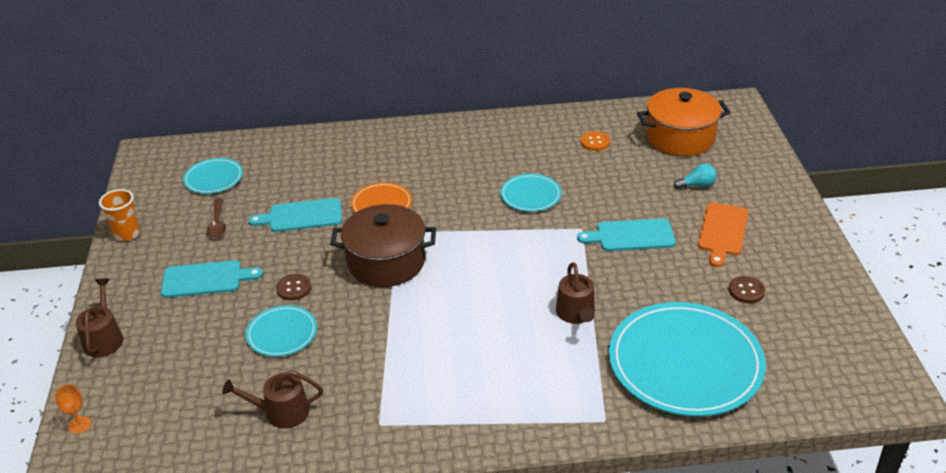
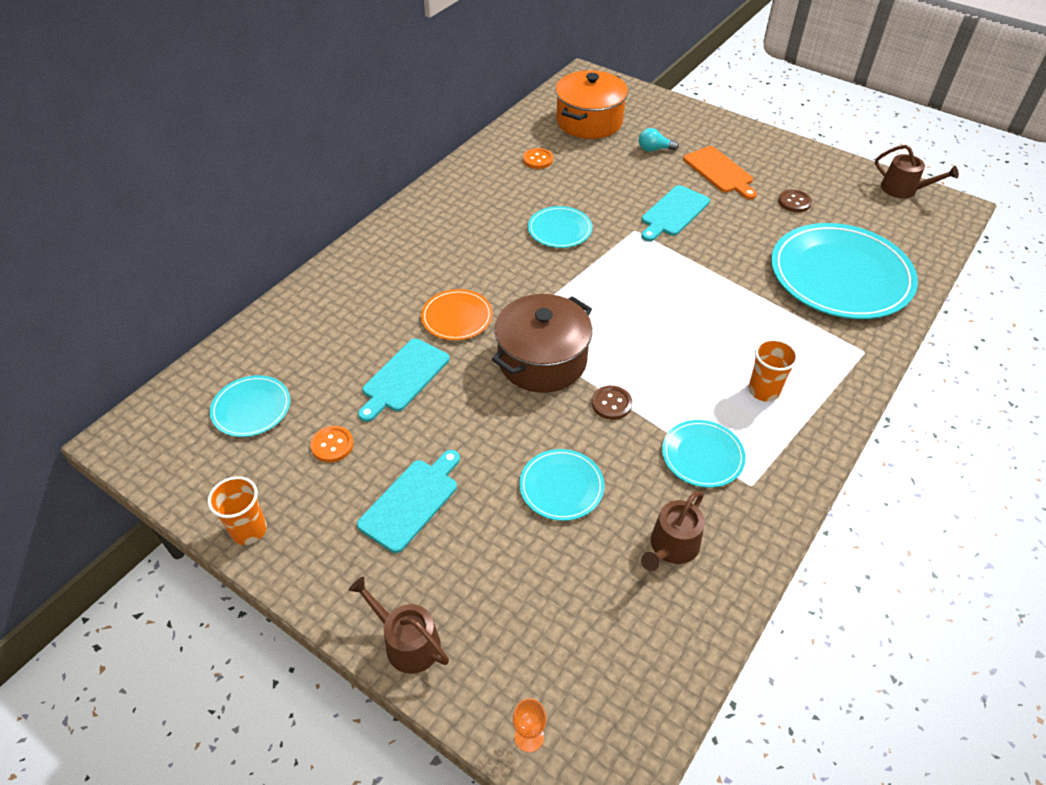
camera: 50 degrees left, 10 degrees up
(217, 223) = (332, 445): brown spoon -> orange button
(294, 288) = (505, 442): brown button -> brown button (611, 404)
(381, 385) = (702, 455): none -> turquoise plate
(486, 384) = (763, 390): none -> orange cup
(576, 314) = (732, 293): brown watering can -> brown watering can (903, 189)
(697, 185) = (654, 149): turquoise light bulb -> turquoise light bulb turned 120 degrees counterclockwise

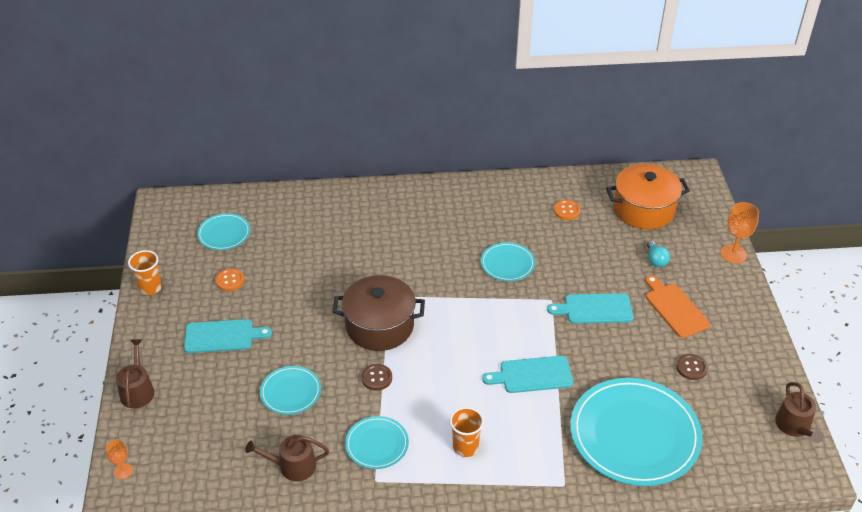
camera: 50 degrees right, 5 degrees down
(403, 378) = (304, 276): turquoise cutting board -> turquoise cutting board (532, 375)
(457, 317) = (375, 267): orange plate -> none
(654, 149) = (656, 260): turquoise light bulb -> turquoise light bulb turned 150 degrees counterclockwise
(692, 110) = (733, 254): none -> orange goblet
(719, 172) = (675, 308): orange cutting board -> orange cutting board turned 135 degrees clockwise

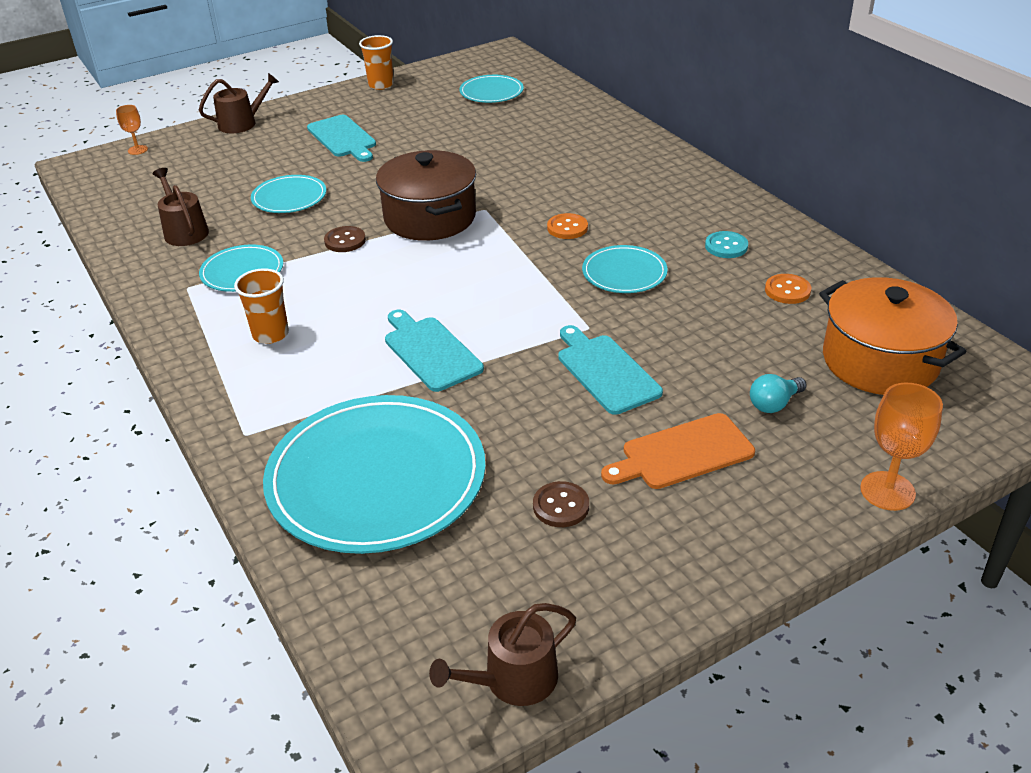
camera: 65 degrees right, 5 degrees down
(230, 281) = (425, 116): orange button -> orange button (567, 228)
(509, 213) = (726, 246): none -> turquoise button
(675, 308) = (682, 453): orange cutting board -> orange cutting board turned 150 degrees counterclockwise

